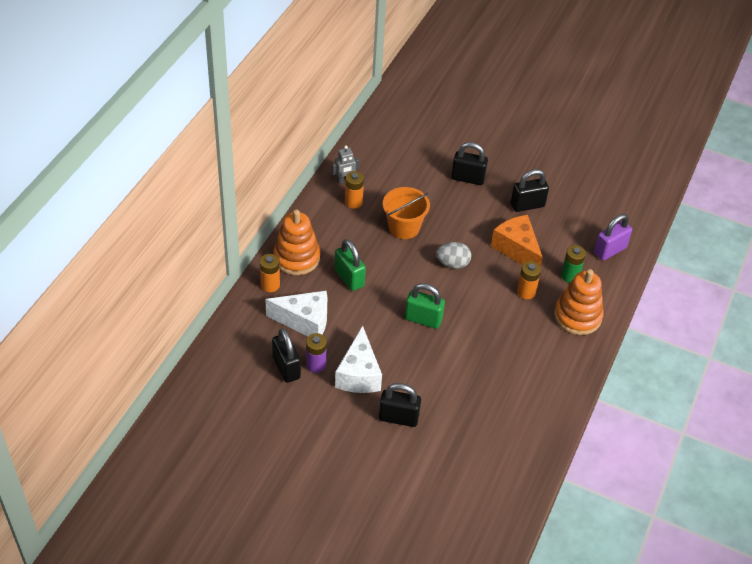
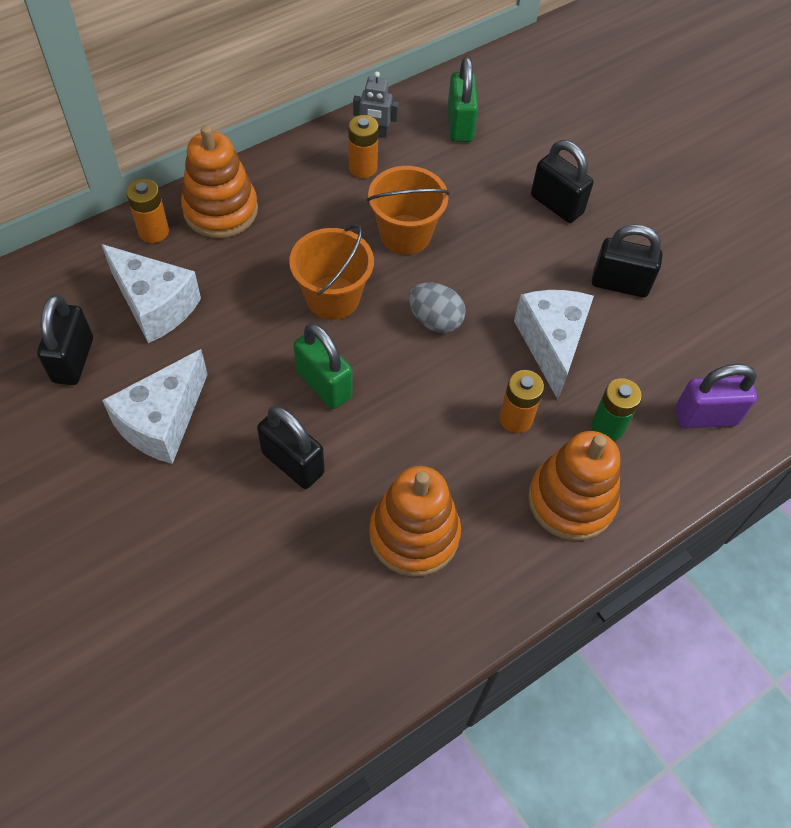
camera: 30 degrees right, 10 degrees up
(316, 364) = (116, 376): purple battery -> none
(349, 278) = (268, 272): green padlock -> green padlock (460, 125)
(393, 276) = (333, 298): none -> orange bucket
(398, 418) = (162, 521): black padlock -> black padlock (293, 463)
(517, 249) = (551, 344): orange cheese -> white cheese
(519, 365) = (414, 534): none -> orange stacking toy

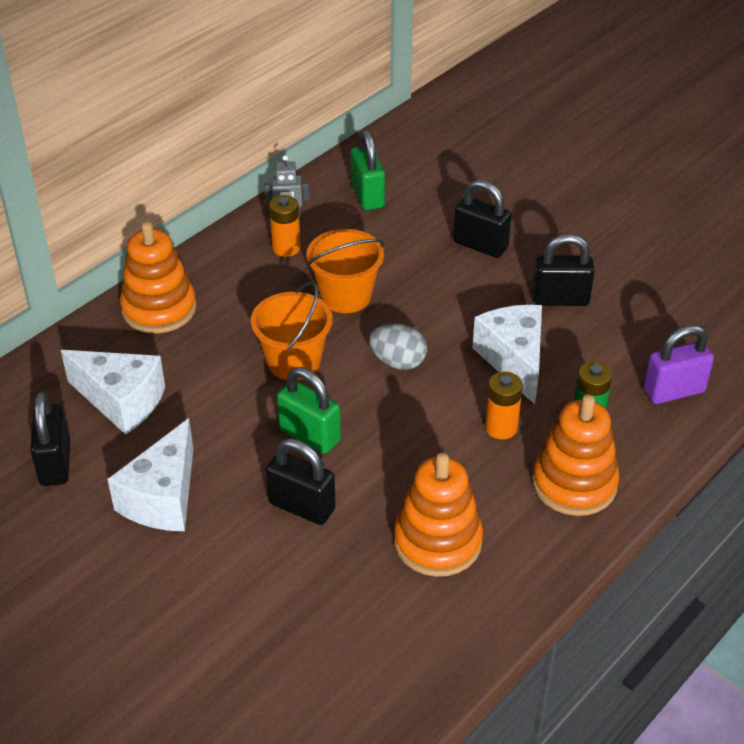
camera: 10 degrees left, 15 degrees down
(153, 232) = (98, 339): orange battery -> none

